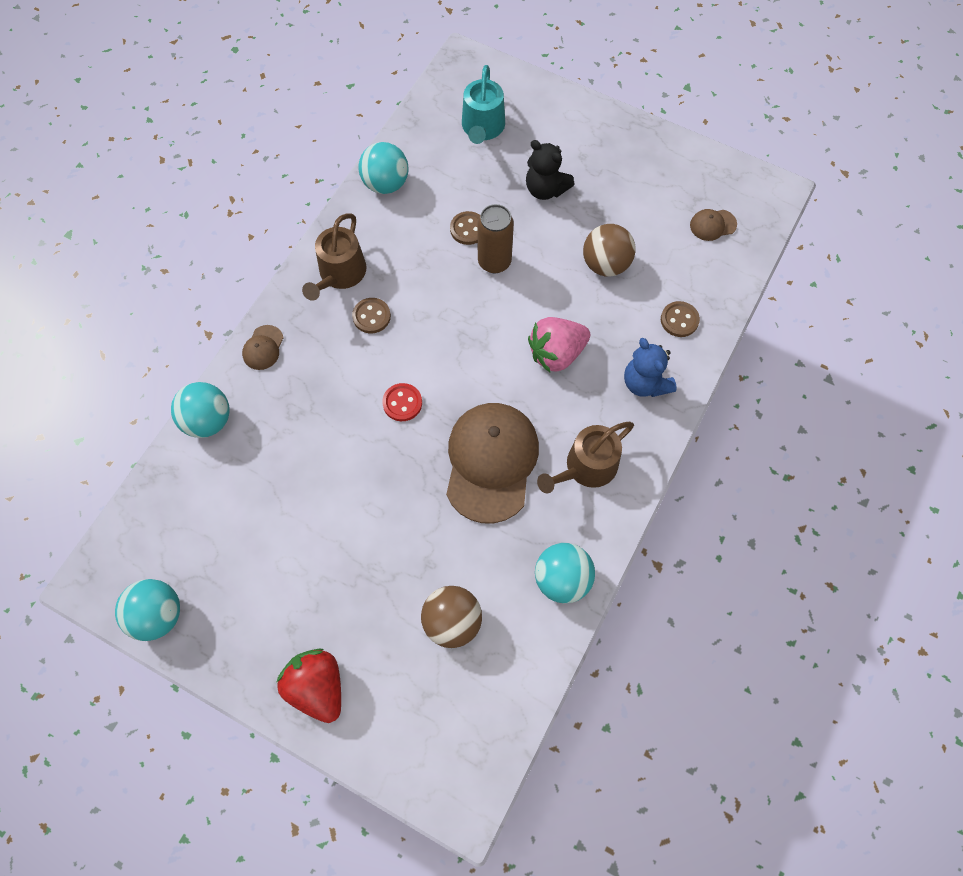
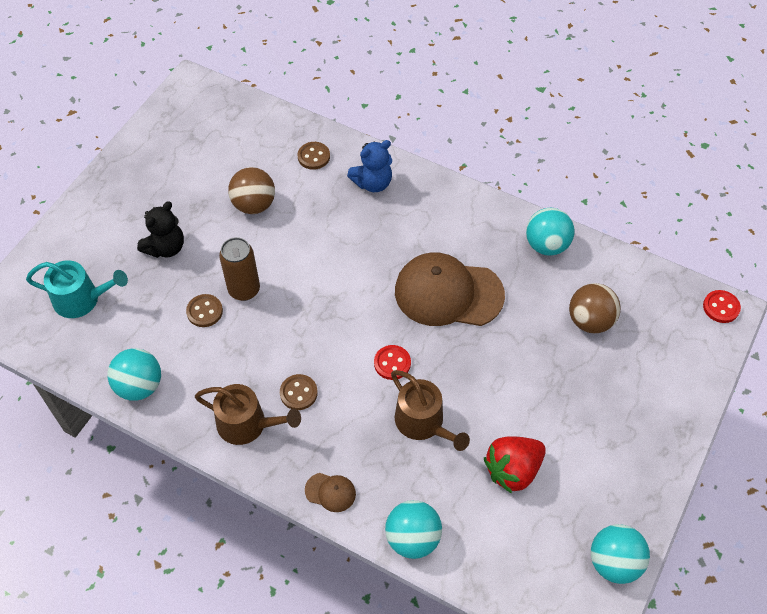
camera: 90 degrees left, 10 degrees down
(317, 687) = (658, 420): red strawberry -> red strawberry (513, 470)
(470, 795) = (721, 307): none -> red button
(556, 353) = (343, 243): pink strawberry -> none
(586, 467) = (450, 226): brown watering can -> brown watering can (423, 423)
(712, 225) = (220, 128): brown cap -> none

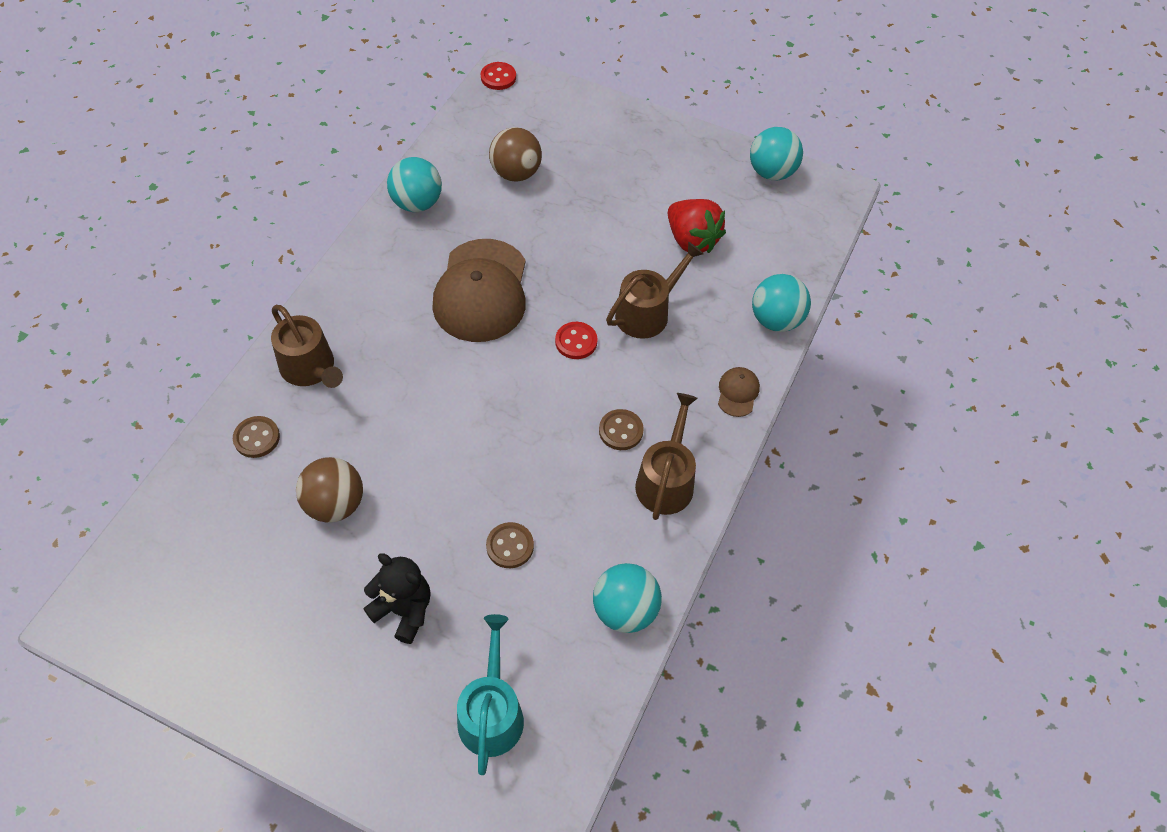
camera: 95 degrees left, 0 degrees up
(244, 290) = (476, 503): brown can -> none
(373, 183) = (310, 368): blue teddy bear -> brown watering can

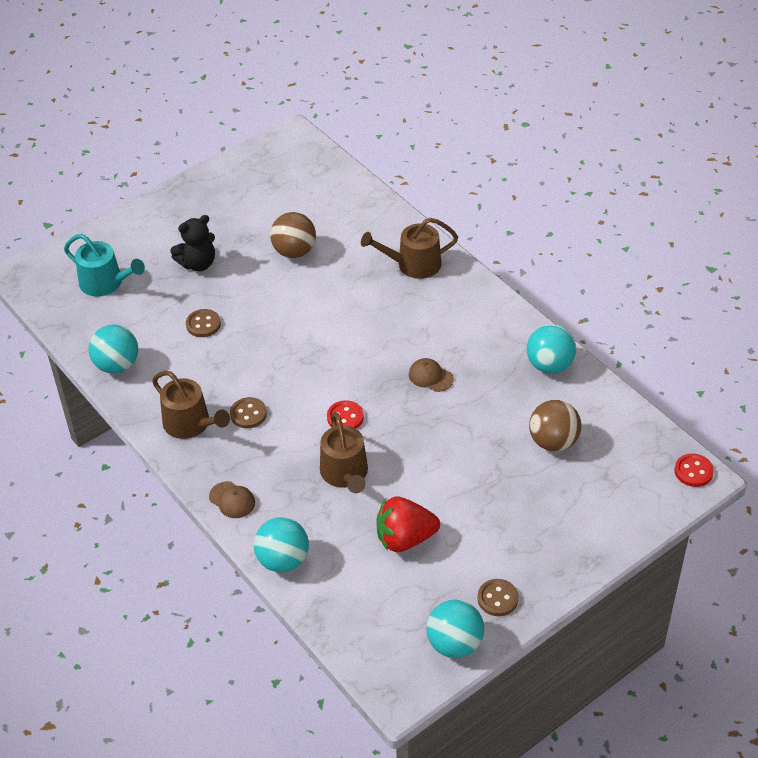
camera: 120 degrees right, 10 degrees down
(257, 438) = (371, 227): brown button -> brown button (497, 598)
(481, 291) = (430, 376): brown cap -> brown cap, size x0.42

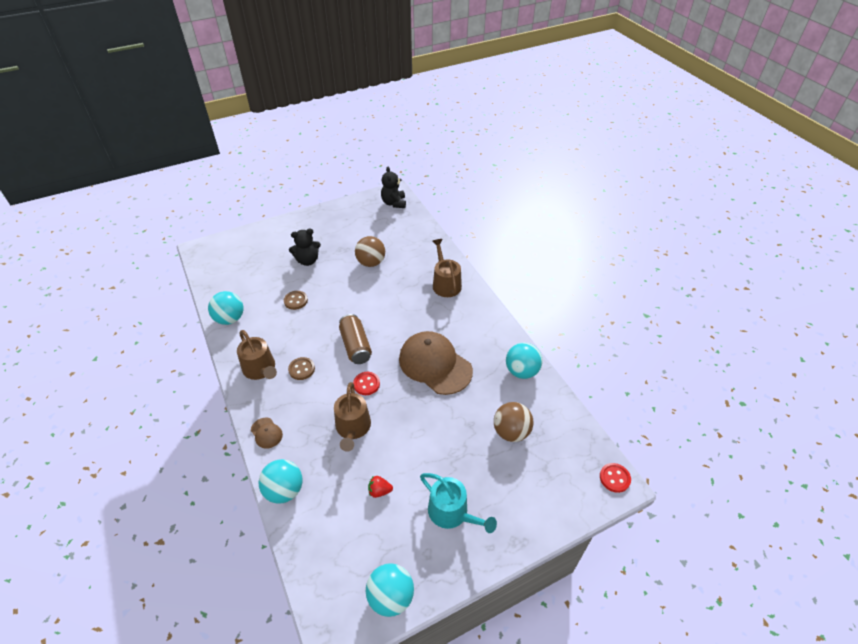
camera: 10 degrees right, 0 degrees up
(105, 283) = (246, 264): turquoise watering can -> turquoise watering can (452, 513)
(298, 154) = (394, 203): none -> black teddy bear
(313, 371) = (355, 346): none -> brown can
(405, 538) = (379, 491): red strawberry -> red strawberry, size x0.50
(413, 264) = (445, 283): brown watering can -> brown watering can turned 75 degrees clockwise
(430, 376) = (435, 364): brown cap -> brown cap, size x2.38
(497, 598) = (436, 561): brown button -> none

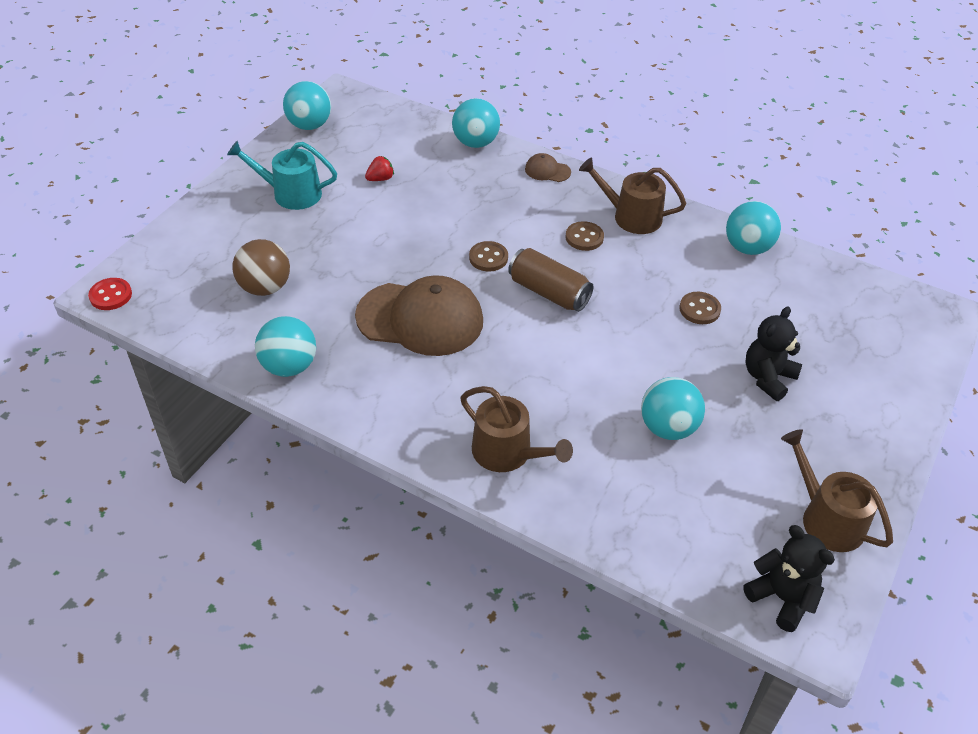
camera: 145 degrees right, 0 degrees up
(353, 428) = (460, 212): brown watering can -> brown watering can (827, 518)
(366, 384) = (488, 258): red button -> brown button
(371, 262) = (668, 428): brown ball -> turquoise ball

